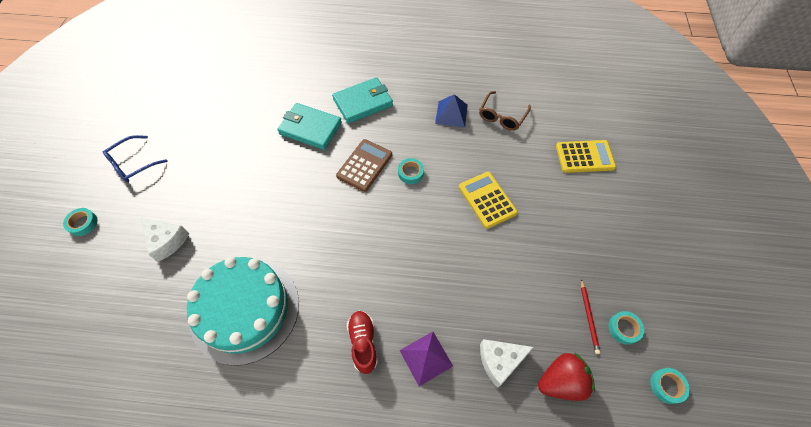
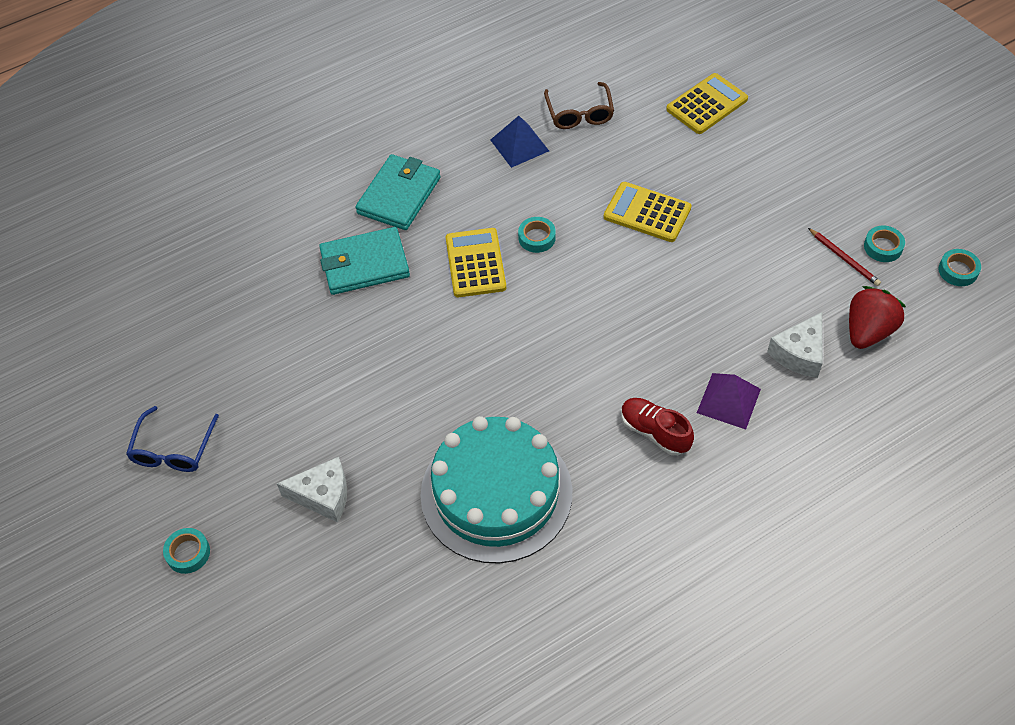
camera: 35 degrees left, 5 degrees down
(364, 165) = (475, 263): brown calculator -> yellow calculator

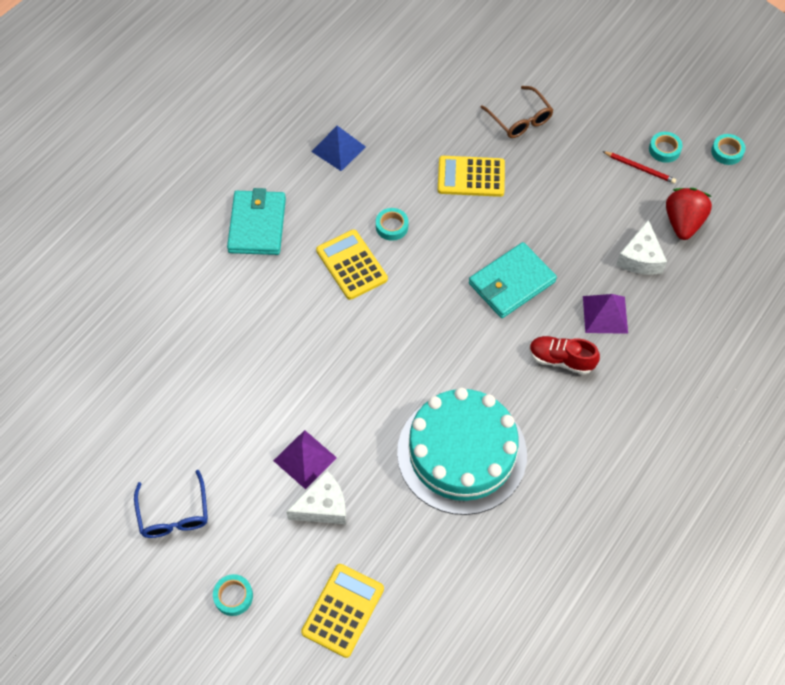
camera: 25 degrees left, 5 degrees up
(329, 441) = (305, 459): none -> purple pyramid
(364, 264) = (258, 296): turquoise wallet -> turquoise wallet (511, 283)
(579, 113) = (375, 105): brown glasses -> brown glasses (519, 119)
(707, 104) = (476, 67): yellow calculator -> yellow calculator (343, 610)

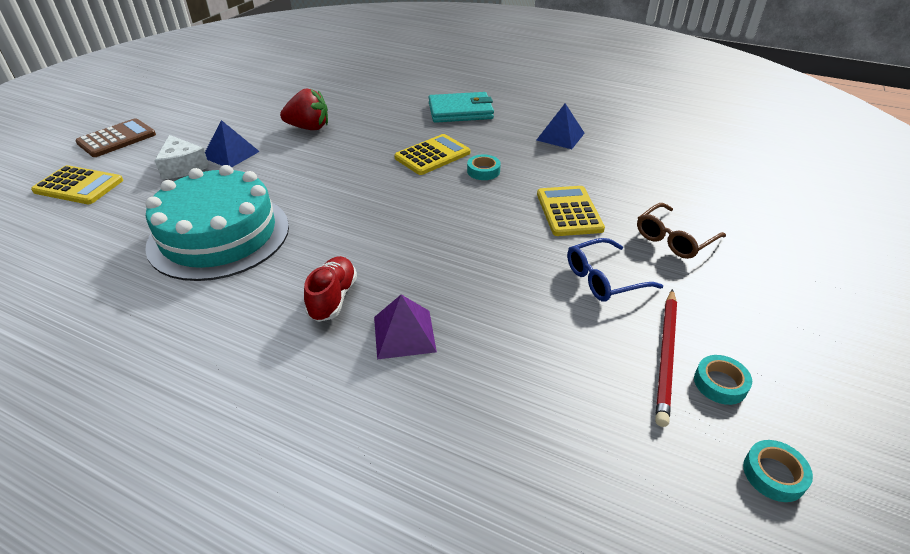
camera: 80 degrees right, 20 degrees down
(174, 513) = (196, 110): blue glasses -> blue glasses (604, 278)
(233, 596) = (117, 139): turquoise tape -> brown calculator
(305, 459) = (231, 154): purple pyramid -> blue pyramid
(511, 283) = (435, 251): turquoise wallet -> none
(639, 168) = (666, 355): red pencil -> red pencil, size x1.55
(640, 258) = (506, 366): white cheese -> none
(683, 223) = (590, 414): red strawberry -> red strawberry (309, 128)

